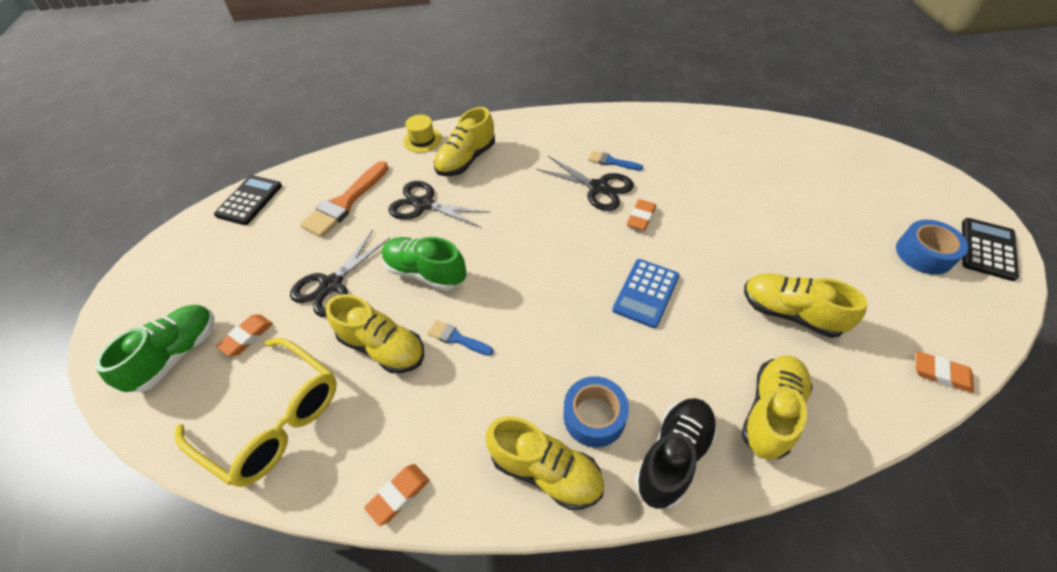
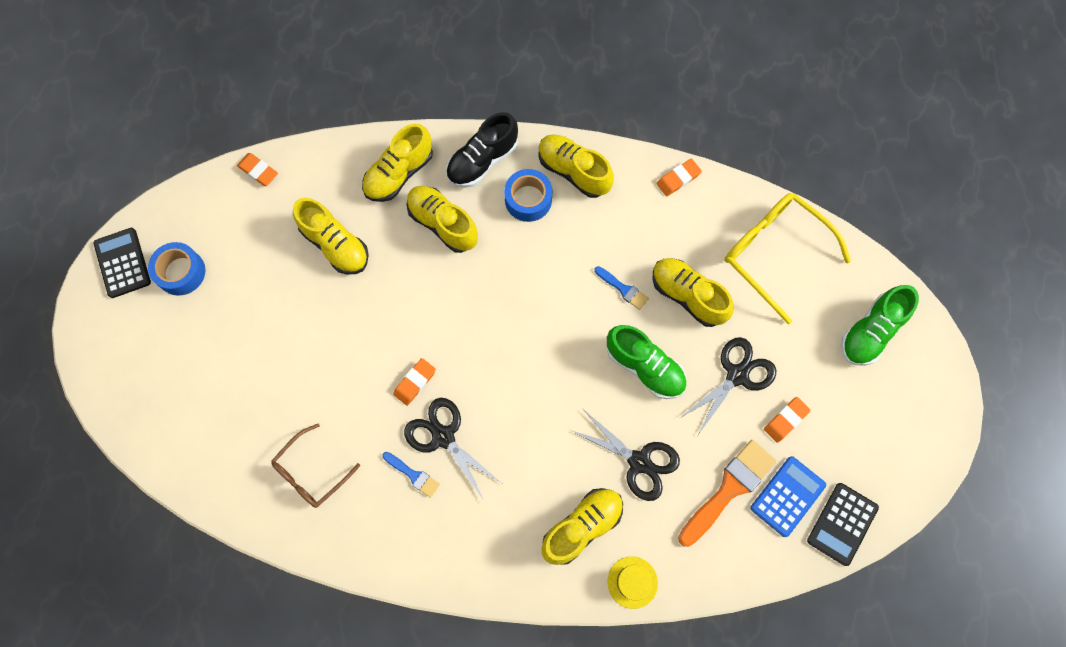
camera: 170 degrees left, 20 degrees up
(247, 337) = (810, 335): orange eraser -> orange eraser (785, 420)
(646, 293) = (447, 293): blue calculator -> blue calculator (787, 496)
(685, 363) = (443, 224): none -> yellow shoe
(693, 148) = (311, 472): none -> brown glasses
(987, 249) = (123, 263): black calculator -> black calculator turned 120 degrees clockwise

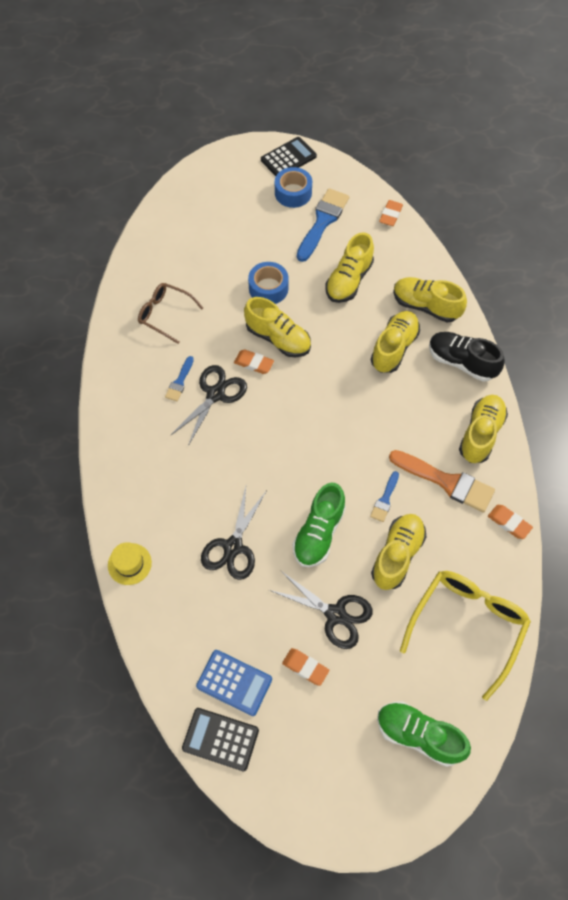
camera: 75 degrees right, 10 degrees down
(239, 250) = (322, 222): none -> blue brush
(528, 199) = (440, 405): blue tape -> blue tape (268, 288)
(582, 526) = (167, 514): yellow shoe -> yellow shoe (278, 338)
(729, 489) = (228, 628): orange brush -> orange brush (446, 482)

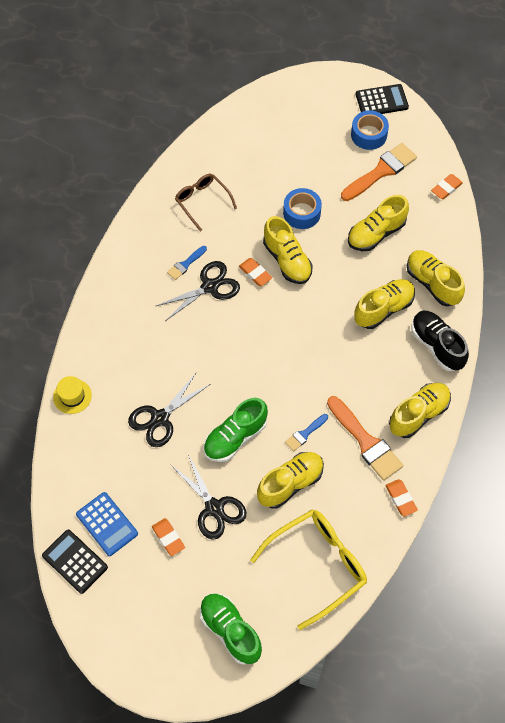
camera: 25 degrees right, 0 degrees up
(322, 222) = (381, 171): blue brush -> orange brush

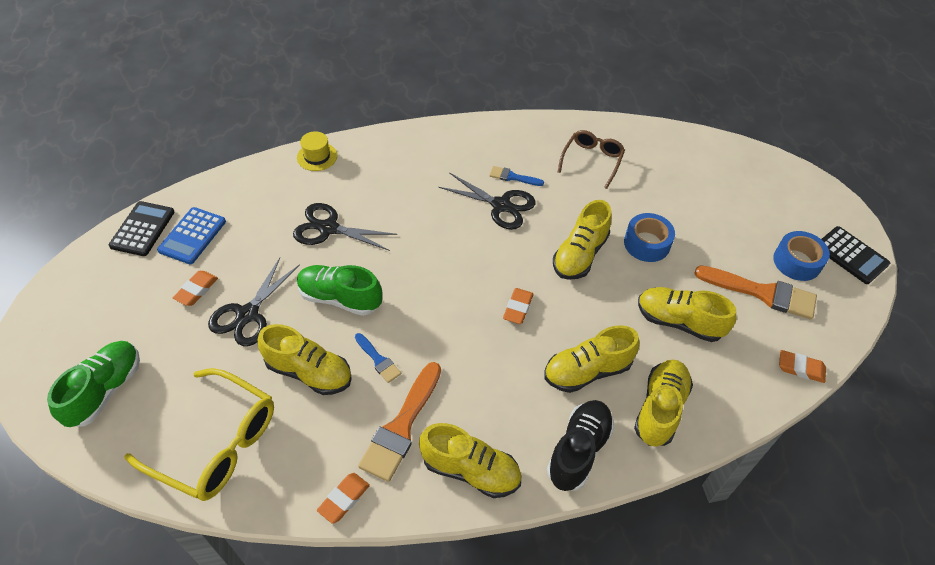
camera: 60 degrees right, 10 degrees down
(255, 273) = (543, 235): orange eraser -> orange eraser (518, 308)
(305, 434) = (378, 360): blue brush -> blue brush turned 150 degrees counterclockwise
(383, 309) = (587, 371): yellow shoe -> yellow shoe turned 135 degrees clockwise

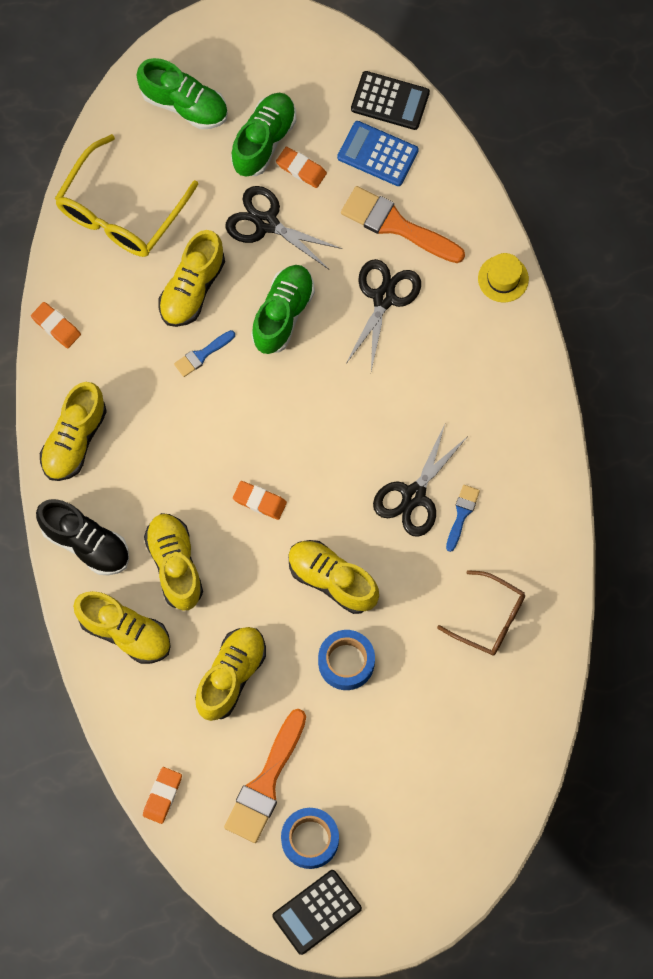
camera: 95 degrees right, 20 degrees up
(161, 320) = (264, 141): none -> green shoe
(401, 427) = (124, 377): orange brush -> orange brush (396, 225)

